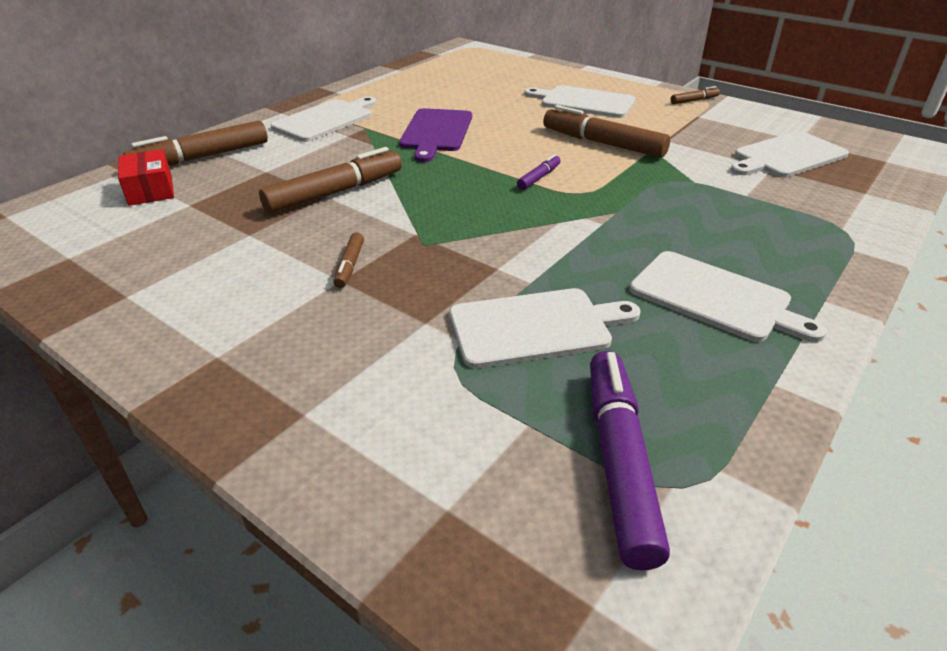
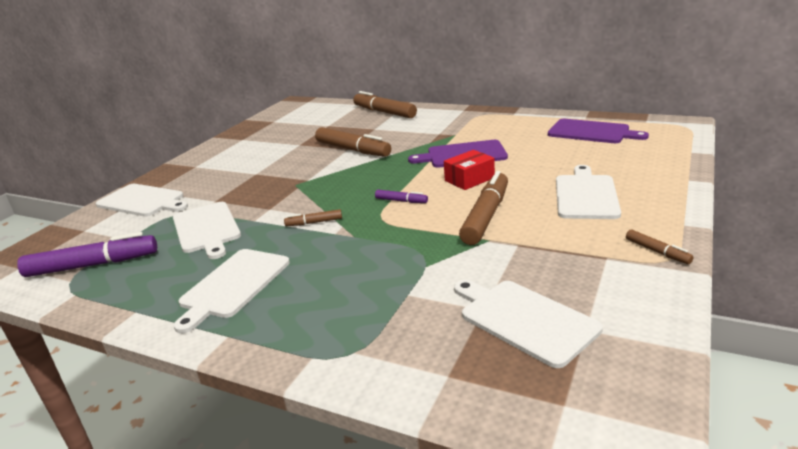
camera: 80 degrees right, 10 degrees down
(150, 190) = (341, 114): red box -> red box (469, 179)
(325, 120) = (460, 122): white cutting board -> white cutting board (143, 201)
(349, 266) = (269, 172): brown marker -> brown marker (314, 222)
(441, 74) = (591, 132): none -> purple cutting board

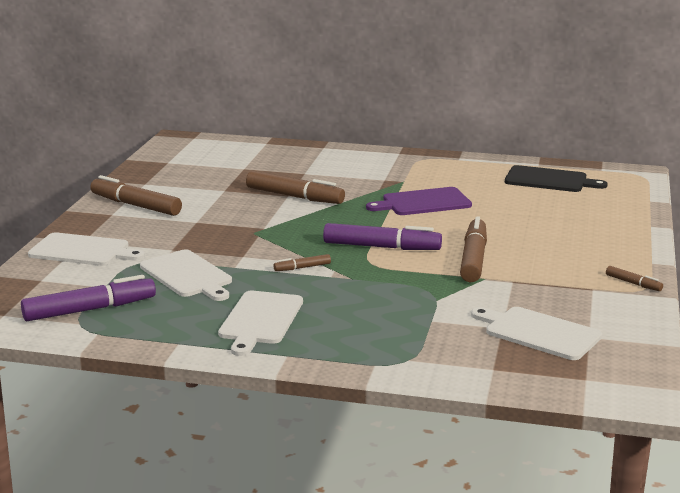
camera: 15 degrees left, 5 degrees down
(384, 112) = (304, 154): brown marker -> brown marker (136, 205)
(401, 201) = (381, 247): purple marker -> purple marker, size x2.09
(469, 179) = (441, 226): red box -> none
(585, 195) = (560, 240): white cutting board -> none
(591, 132) = (549, 180): purple cutting board -> black cutting board

